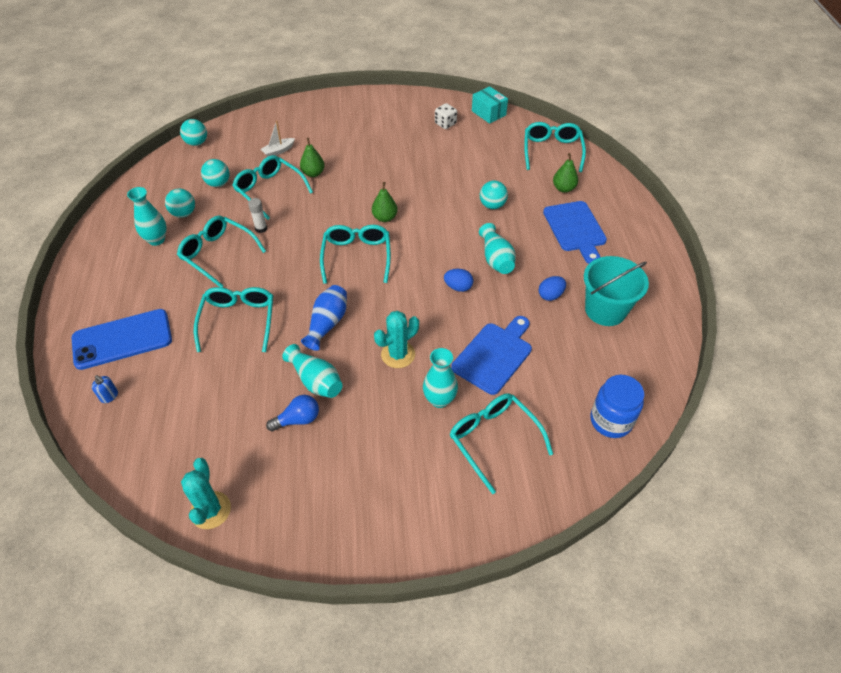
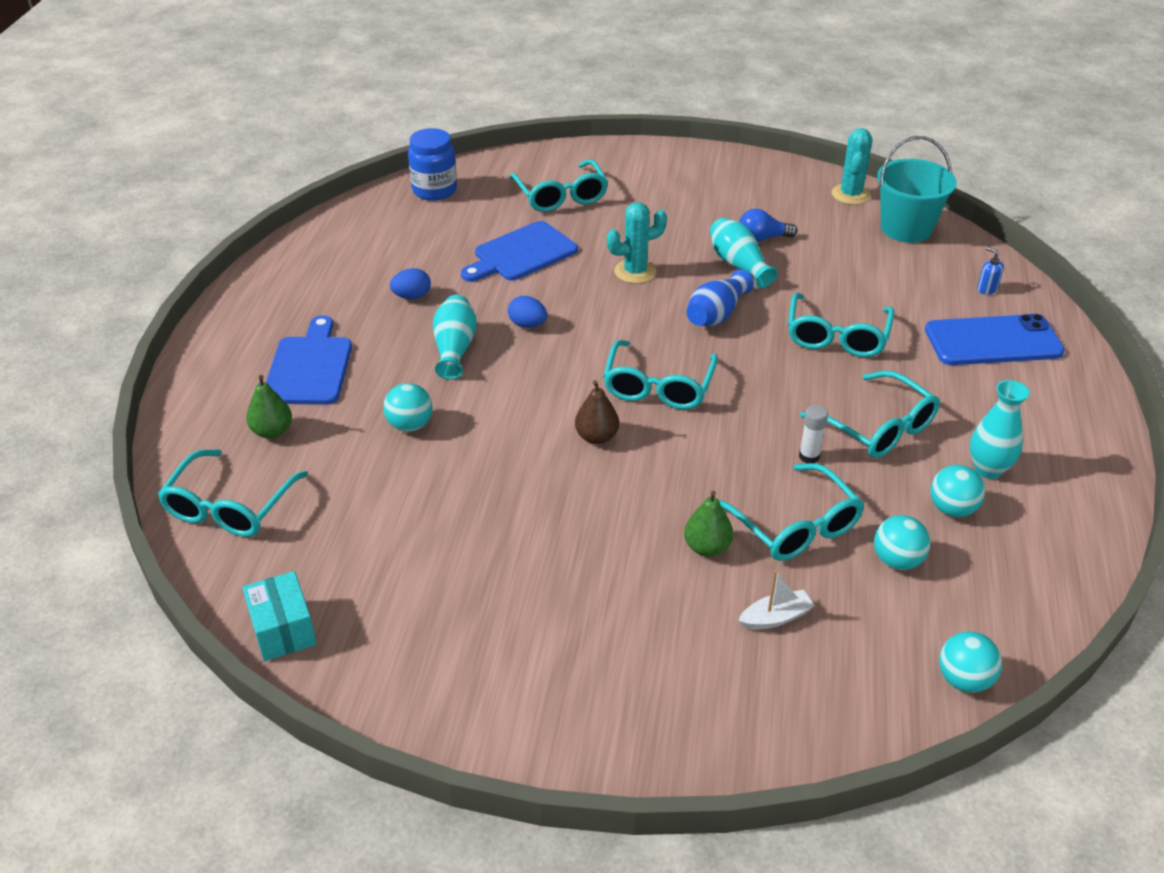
camera: 165 degrees left, 10 degrees down
(385, 218) = (596, 437): green pear -> brown pear
(439, 399) = (602, 230): turquoise vase -> none
(445, 124) = (394, 618): white dice -> none
(605, 310) = (357, 271): turquoise bucket -> turquoise bucket (906, 228)

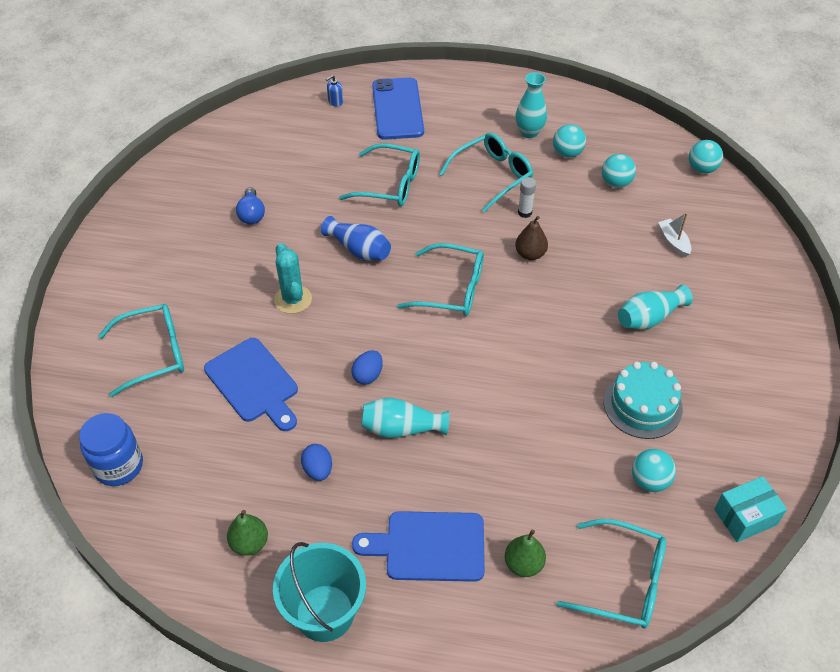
camera: 90 degrees left, 10 degrees up
(410, 425) = (508, 454): turquoise ball -> turquoise ball (649, 480)
(467, 548) = (642, 405): none -> turquoise cake
(596, 437) = (513, 328): brown pear -> brown pear (530, 254)
(707, 547) = (619, 270): green pear -> green pear (249, 543)
(738, 265) = (289, 232): turquoise vase -> turquoise vase (649, 318)
(795, 526) = (593, 226): turquoise glasses -> none
(851, 195) = (193, 155): turquoise cactus -> none
(906, 228) = (250, 130): turquoise bucket -> turquoise bucket (325, 613)

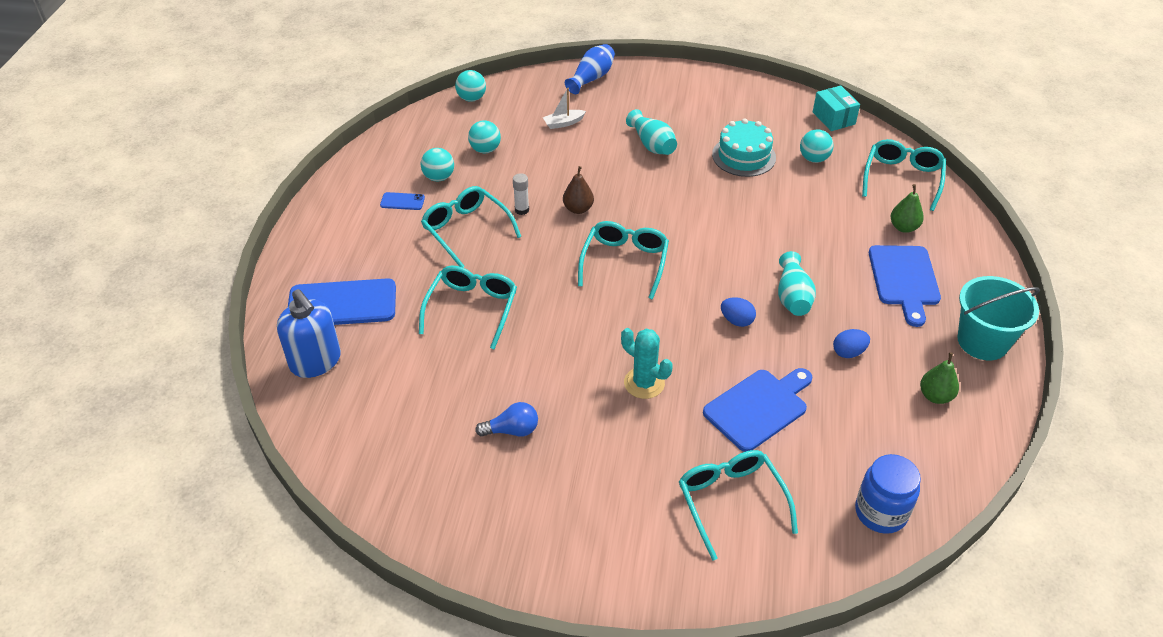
camera: 90 degrees left, 5 degrees down
(293, 299) = (644, 383): turquoise cactus -> turquoise cactus turned 60 degrees clockwise
(335, 102) = (316, 361): blue soap dispenser -> blue soap dispenser, size x2.47
(359, 250) = (571, 332): blue vase -> blue vase (591, 78)
(529, 132) = (402, 201): turquoise vase -> blue phone

